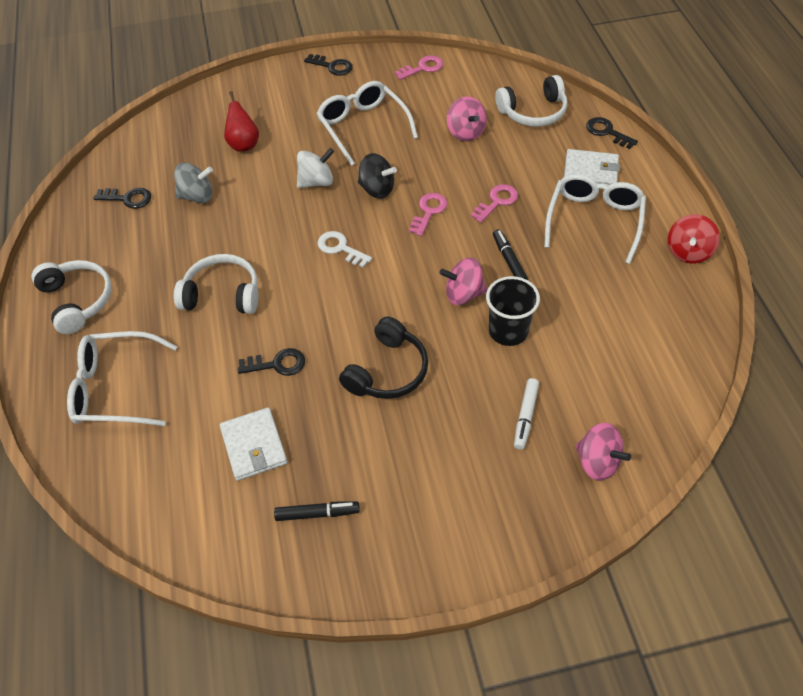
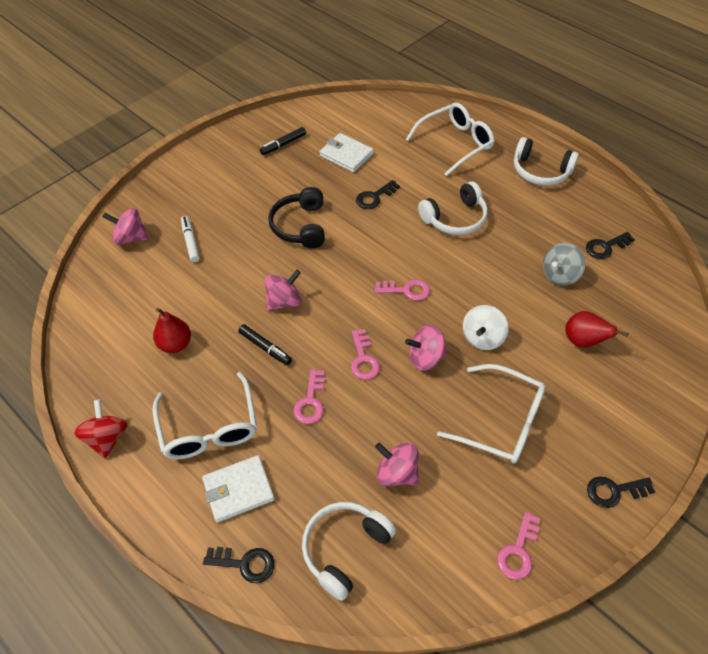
camera: 145 degrees right, 0 degrees up
(340, 248) = (406, 290): white key -> pink key
(377, 189) = (425, 357): black spinning top -> pink spinning top
(508, 331) = (233, 290): black cup -> none
(594, 304) = (175, 344): none -> red pear

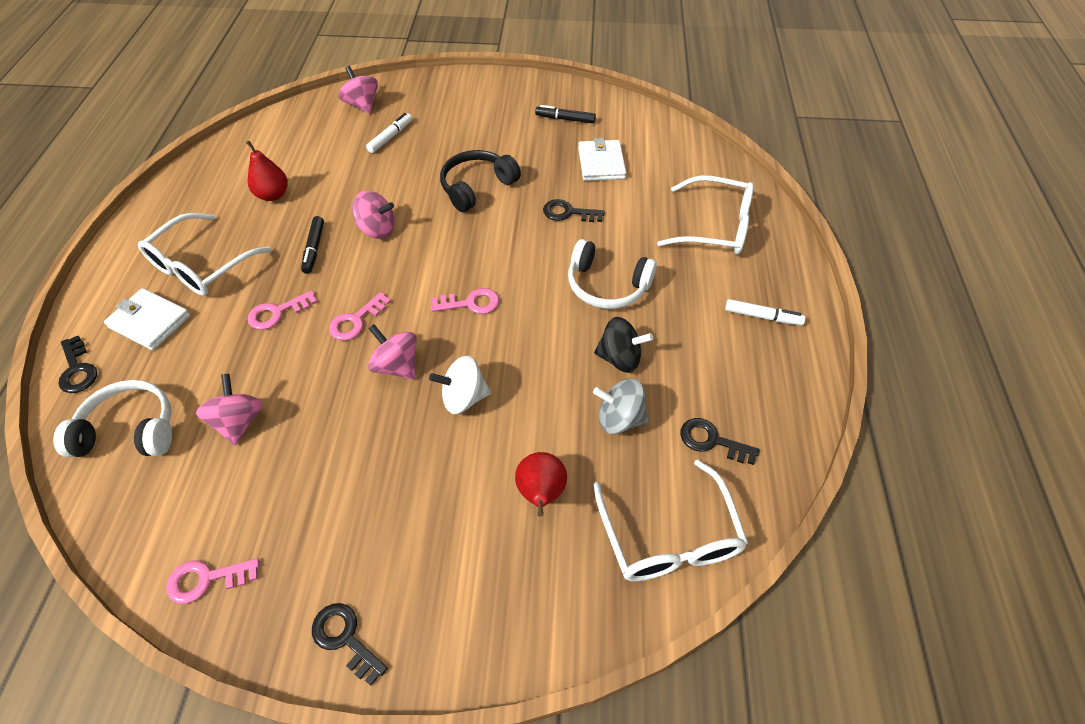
camera: 50 degrees right, 0 degrees up
(107, 438) = (151, 216): red spinning top -> none
(406, 290) = (470, 303): pink key -> pink key turned 60 degrees counterclockwise
(500, 421) = (364, 473): white glasses -> white glasses (668, 535)
(516, 248) = (620, 358): none -> black spinning top
(540, 171) = (762, 317): white headphones -> white marker

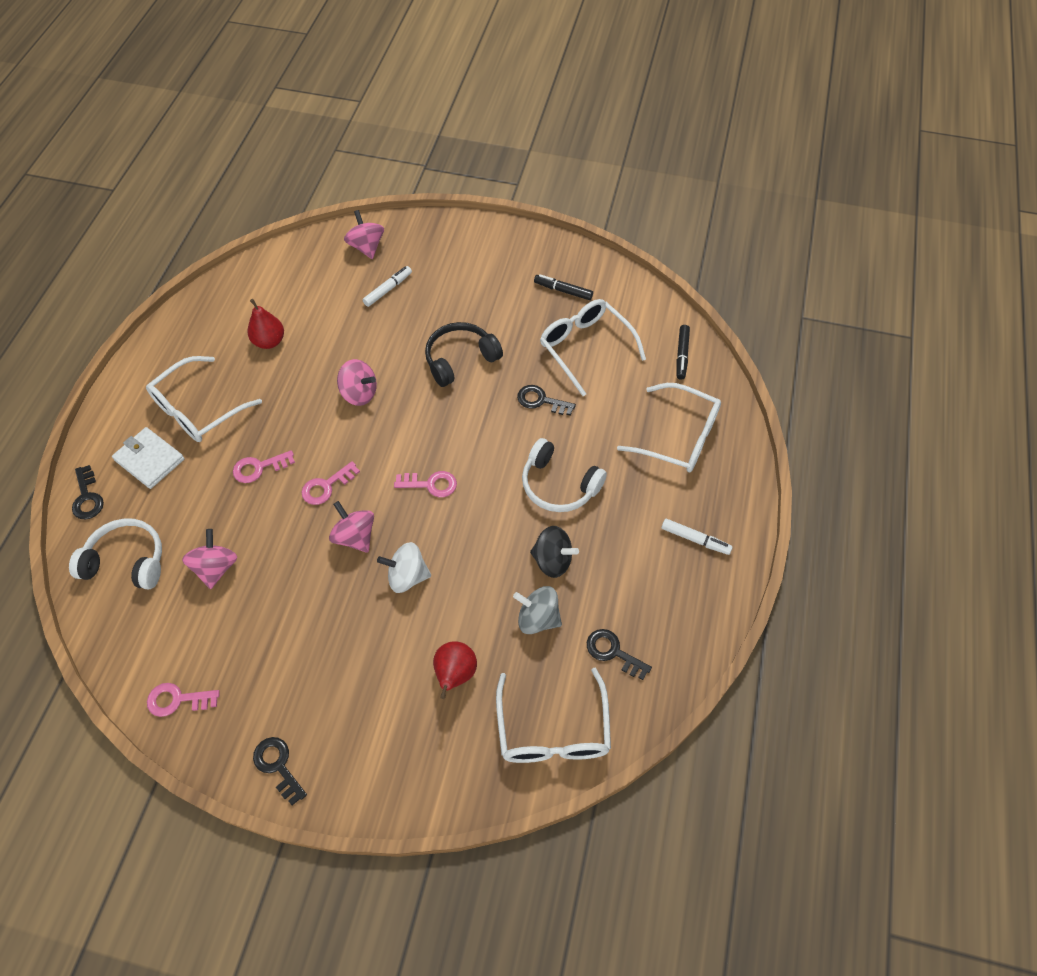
camera: 10 degrees right, 5 degrees up
(314, 248) = (299, 406): black marker -> black marker (681, 355)
(601, 163) = (586, 348): white wallet -> white glasses

